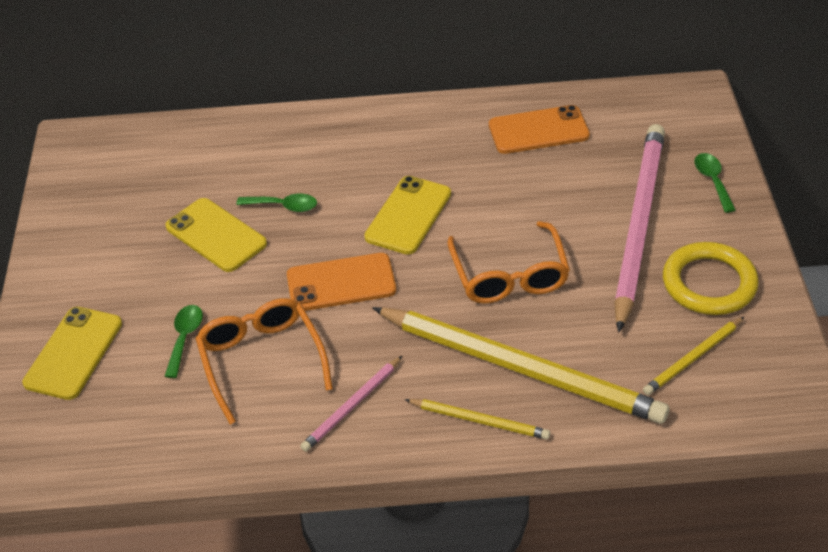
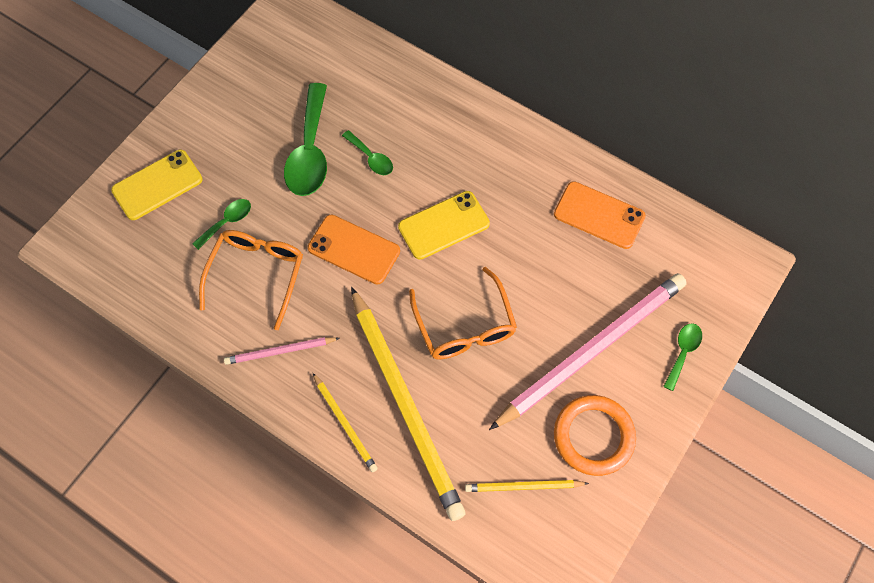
camera: 35 degrees right, 20 degrees up
(216, 235) = (310, 152): yellow phone -> green spoon
(509, 276) = (465, 326): orange glasses -> orange glasses turned 45 degrees counterclockwise
(709, 283) = (593, 436): yellow ring -> orange ring

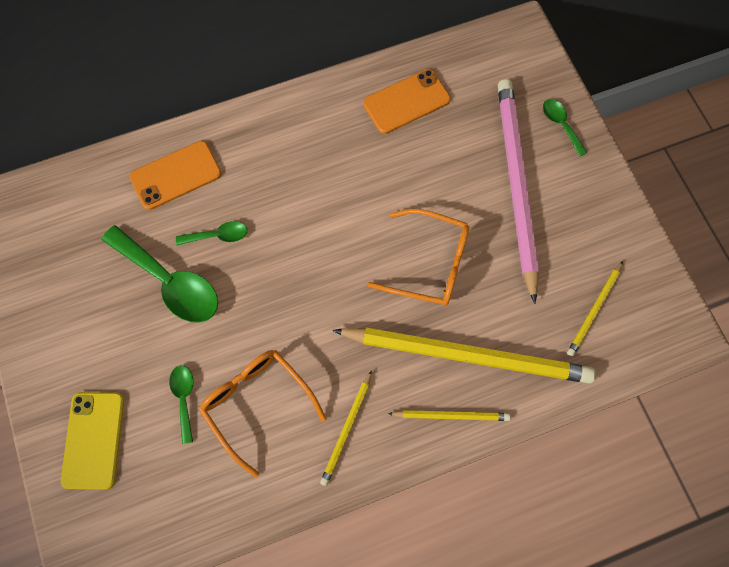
camera: 55 degrees left, 5 degrees up
(280, 351) = (347, 429): pink pencil -> yellow pencil
(354, 249) = (295, 306): orange phone -> orange phone (176, 175)
(443, 225) = (327, 220): yellow phone -> none
(593, 436) = (586, 232): orange ring -> none

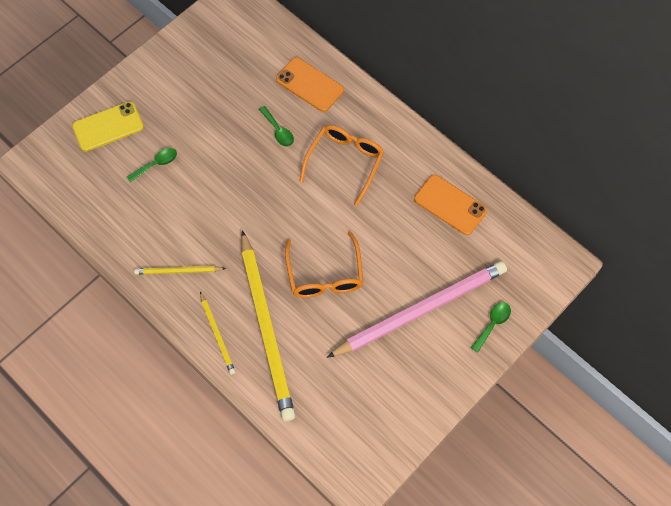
camera: 65 degrees right, 5 degrees down
(170, 282) = (231, 118): green spoon -> none
(257, 404) = (172, 208): orange glasses -> orange glasses (345, 162)
(594, 310) = (344, 405): yellow pencil -> none

